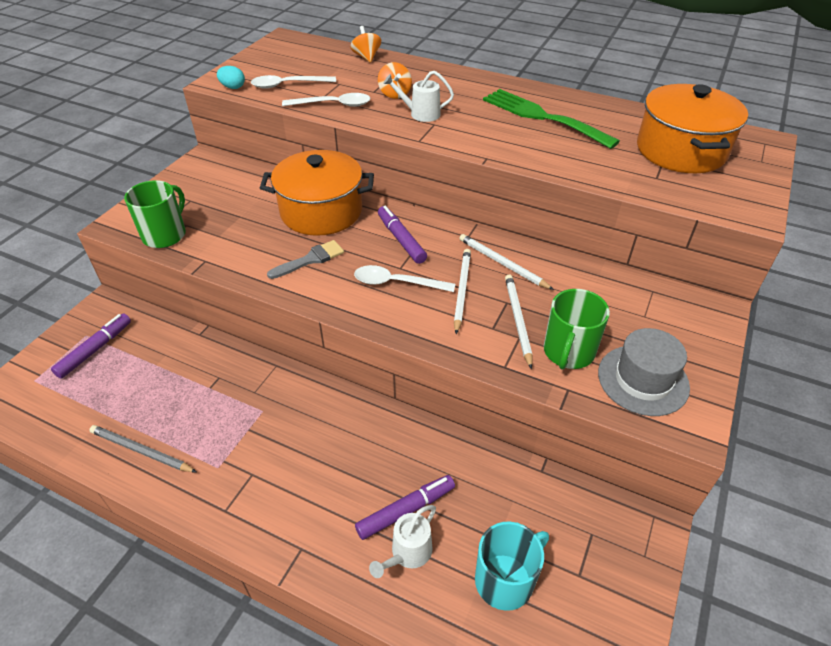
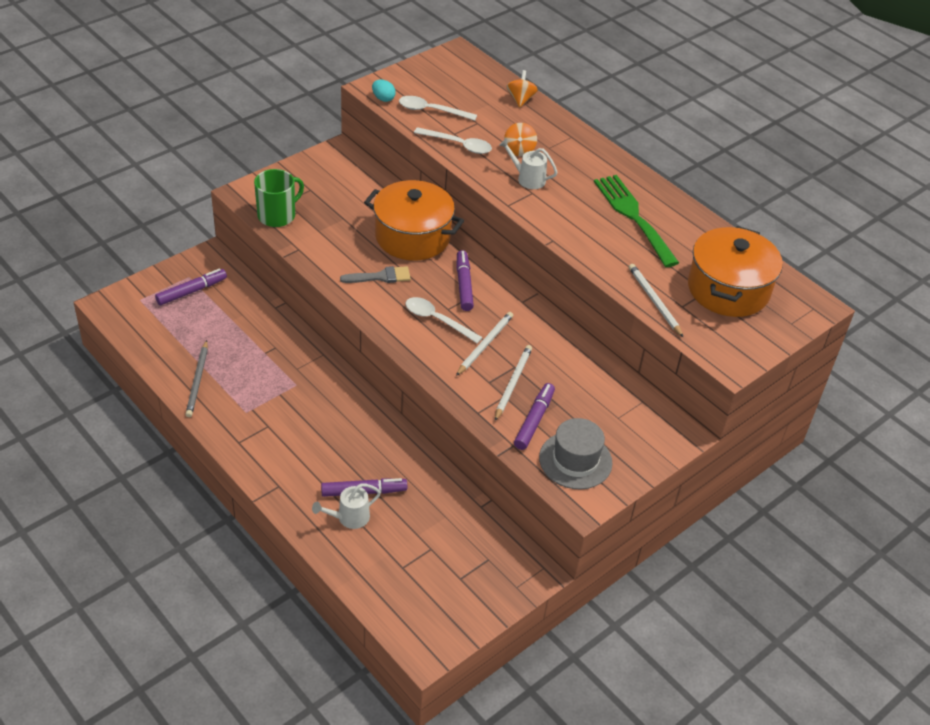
camera: 20 degrees right, 0 degrees up
(141, 451) = (198, 380): grey pencil -> grey pencil turned 135 degrees counterclockwise
(502, 264) = (534, 335): white pencil -> white pencil (654, 301)
(505, 580) = (406, 560): turquoise mug -> none
(568, 352) = (534, 420): green mug -> purple marker

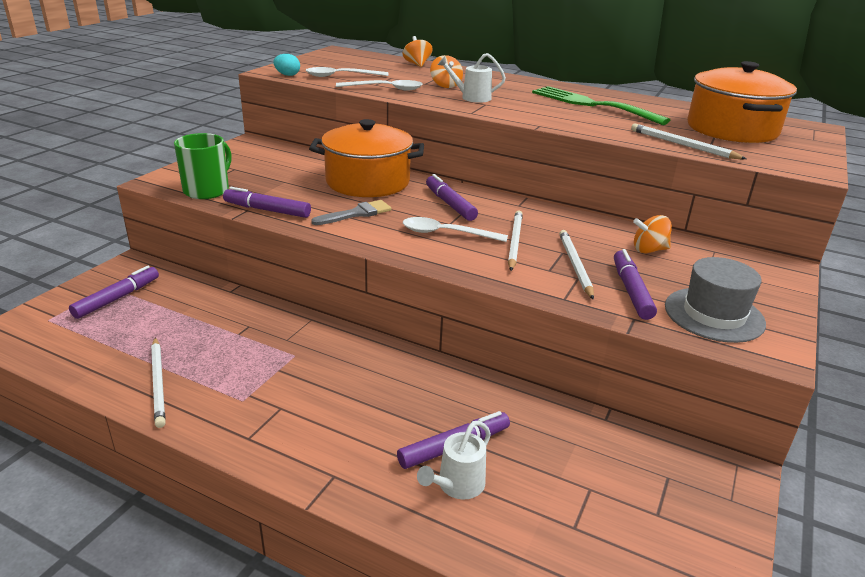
camera: 20 degrees left, 15 degrees down
(198, 380) = (158, 383): grey pencil -> white pencil
(313, 254) = (267, 210): none -> purple marker
(587, 384) = (649, 250): none -> orange spinning top

